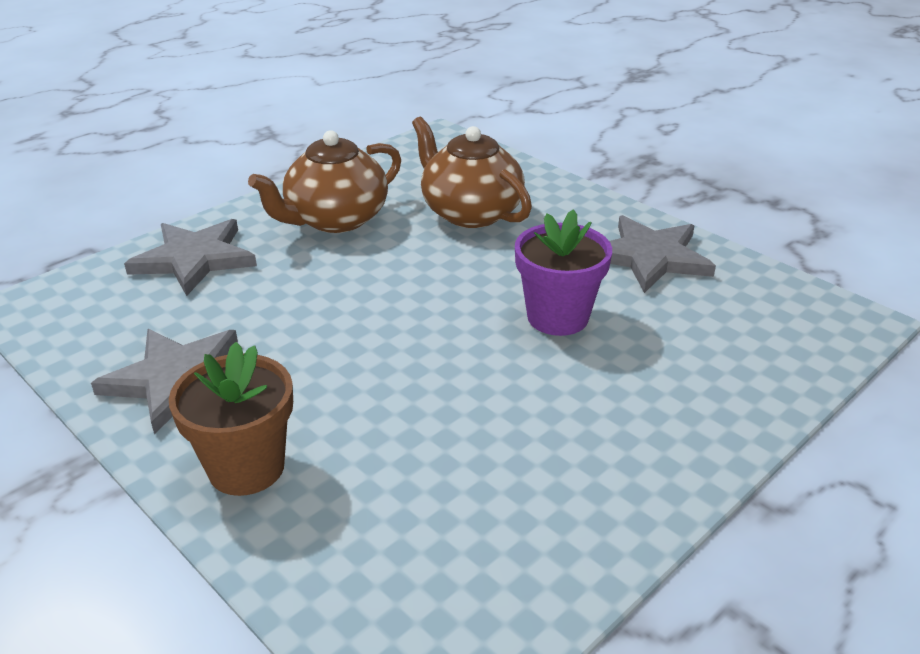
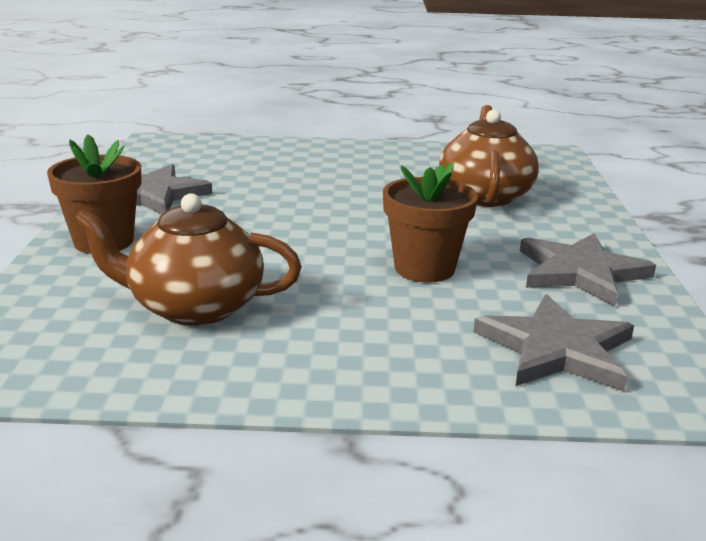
camera: 45 degrees right, 10 degrees down
(195, 259) = (267, 154): grey star -> grey star (556, 349)
(335, 219) = (384, 166): brown teapot -> brown teapot (194, 307)
(557, 317) = (424, 268): purple flower pot -> brown flower pot

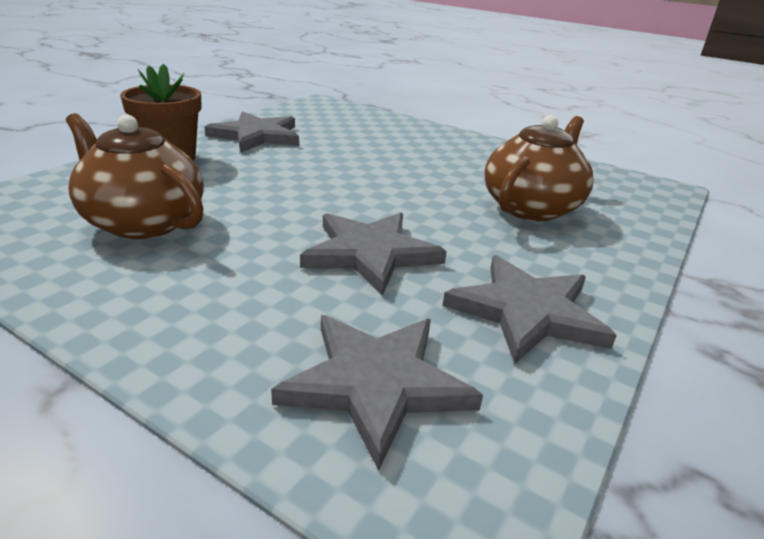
camera: 30 degrees right, 5 degrees up
(424, 268) = (370, 253): brown flower pot -> grey star

